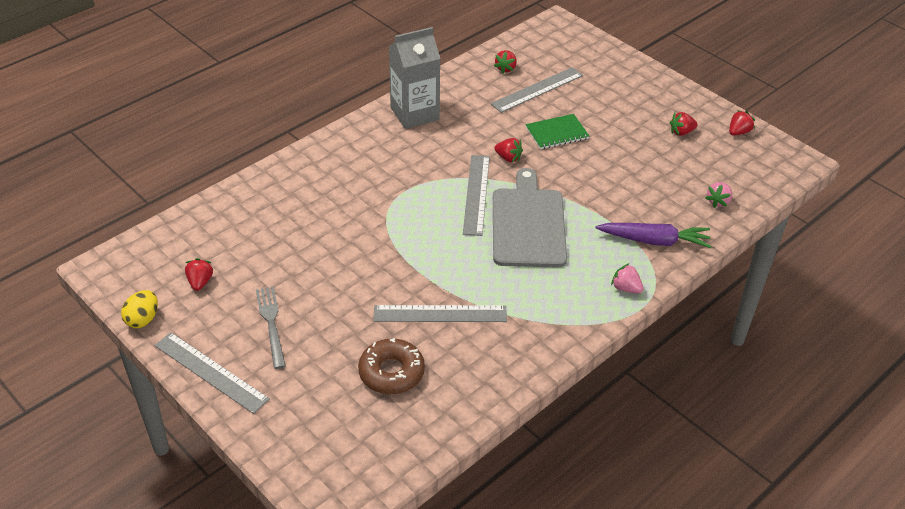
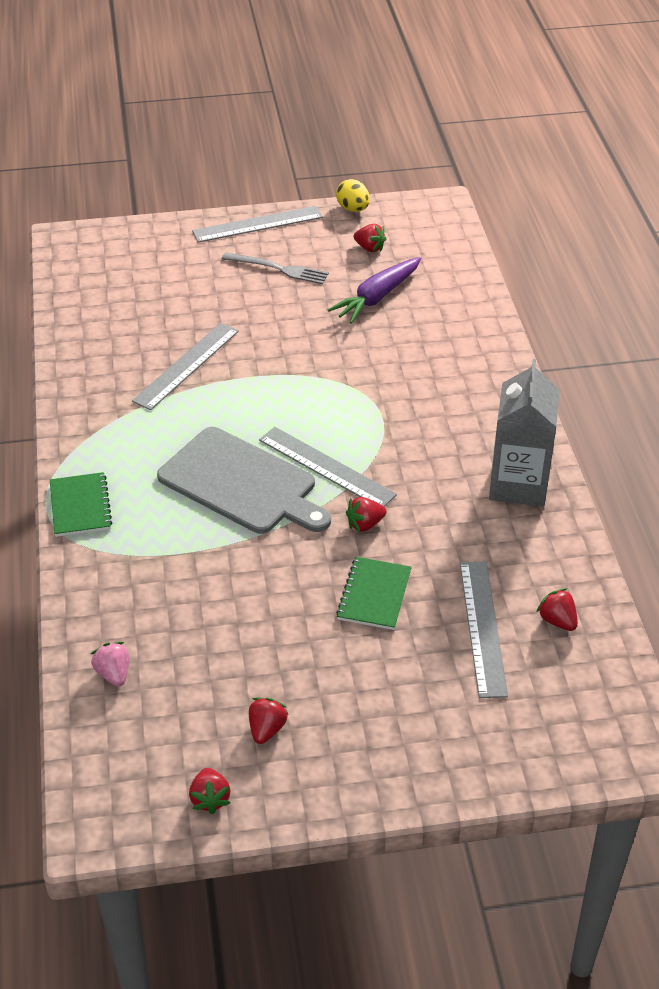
camera: 125 degrees right, 0 degrees up
(391, 372) = (153, 311): brown donut -> none
(626, 288) = (80, 506): pink strawberry -> green notebook
(655, 241) = (115, 571): purple carrot -> purple carrot (377, 297)

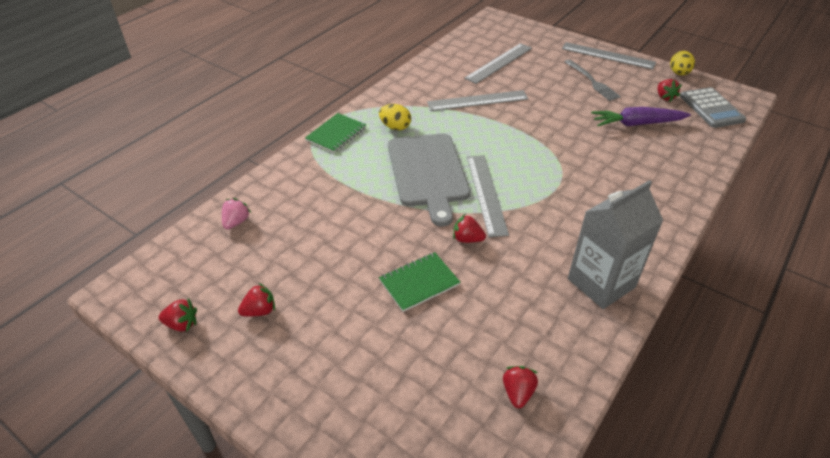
camera: 45 degrees right, 0 degrees up
(137, 454) = (395, 127): none -> yellow egg
(210, 799) = (182, 324): red strawberry -> red strawberry turned 120 degrees counterclockwise
(425, 237) = (711, 108): none -> grey calculator
(483, 627) = (460, 355): grey ruler -> grey ruler (499, 63)

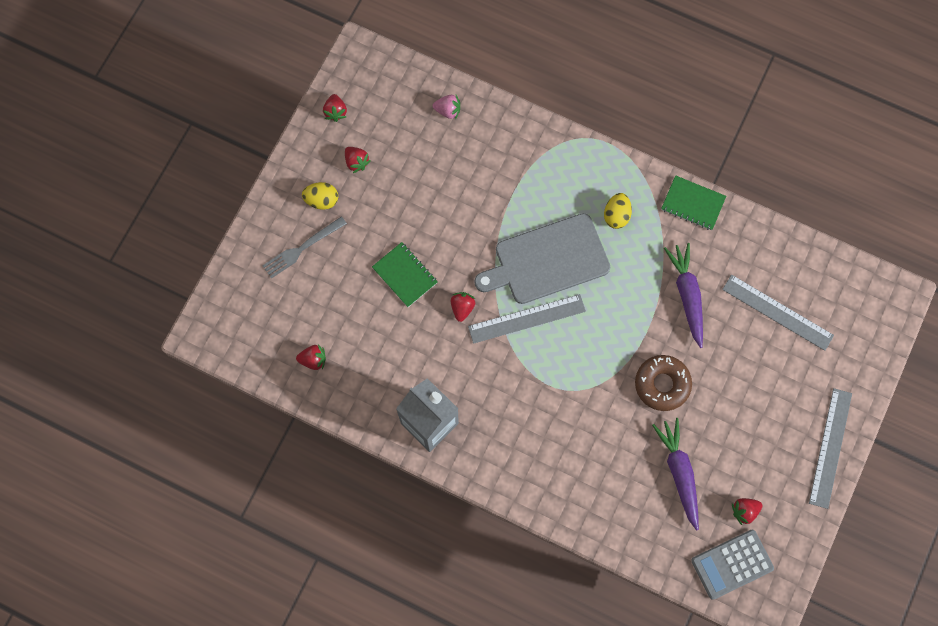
camera: 80 degrees right, 30 degrees up
(336, 134) = (591, 160): green notebook -> green notebook (693, 204)
(477, 100) = (687, 295): grey ruler -> purple carrot
(557, 122) = (662, 384): none -> brown donut
(592, 81) = (760, 425): grey fork -> grey fork (302, 248)
(679, 73) = (806, 535): yellow egg -> yellow egg (322, 200)

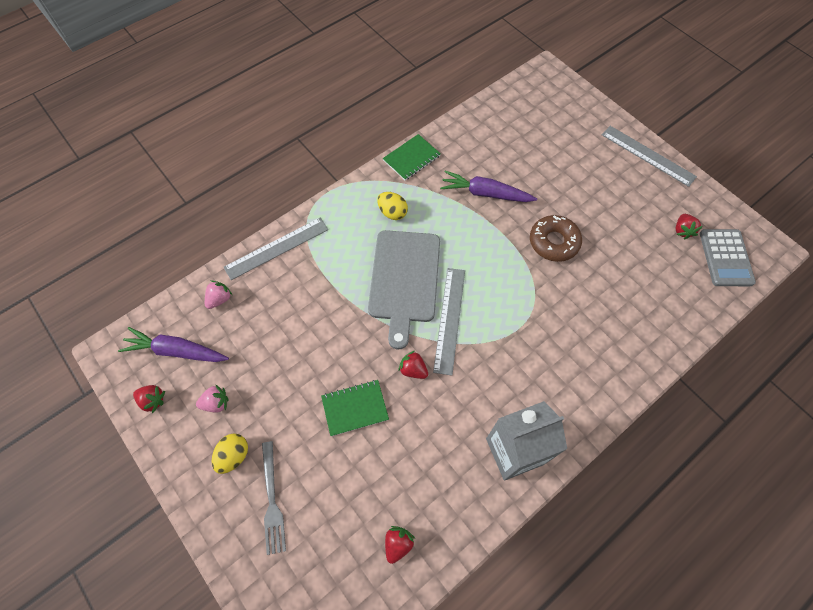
camera: 65 degrees left, 10 degrees down
(356, 162) = (216, 403): red strawberry -> pink strawberry
(679, 472) = (635, 262): purple carrot -> purple carrot (176, 351)
(777, 312) = (527, 143): grey ruler -> grey ruler (277, 248)

